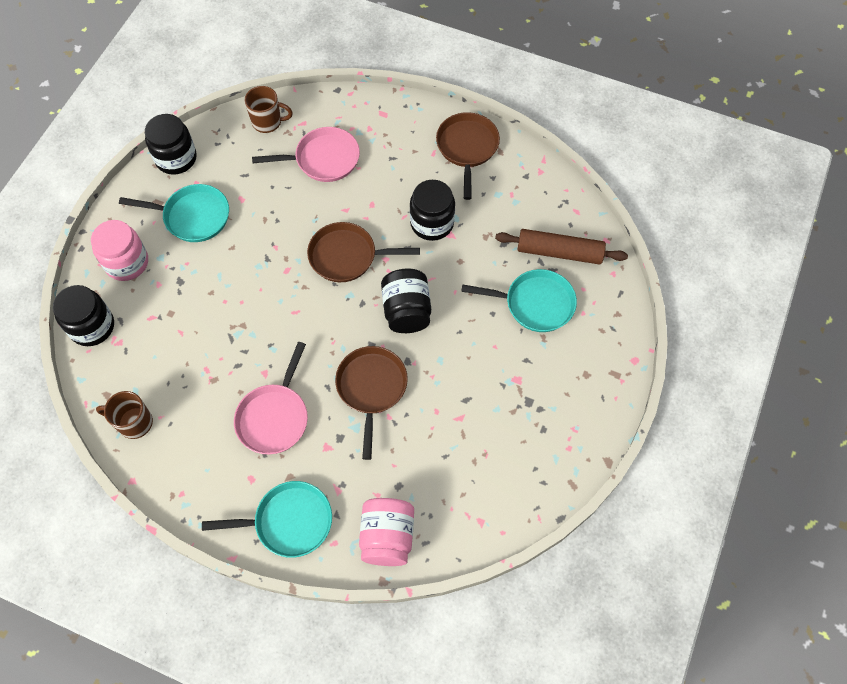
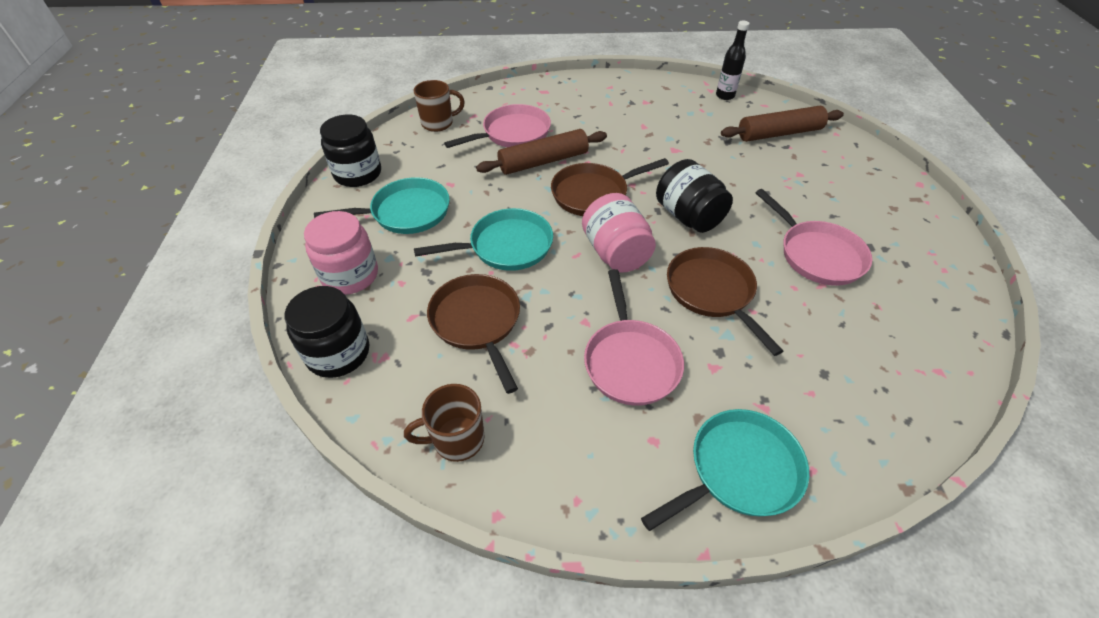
camera: 25 degrees left, 15 degrees down
(329, 203) = (543, 161): none -> brown rolling pin
(387, 537) = (864, 434): pink jar -> pink jar (616, 253)
(432, 223) = (652, 147): black jar -> none
(467, 148) = (637, 93): brown pan -> brown pan (477, 322)
(479, 390) = (816, 254): none -> pink pan
(534, 303) = (796, 173): turquoise pan -> turquoise pan (505, 246)
(548, 184) = (725, 96): none -> black bottle

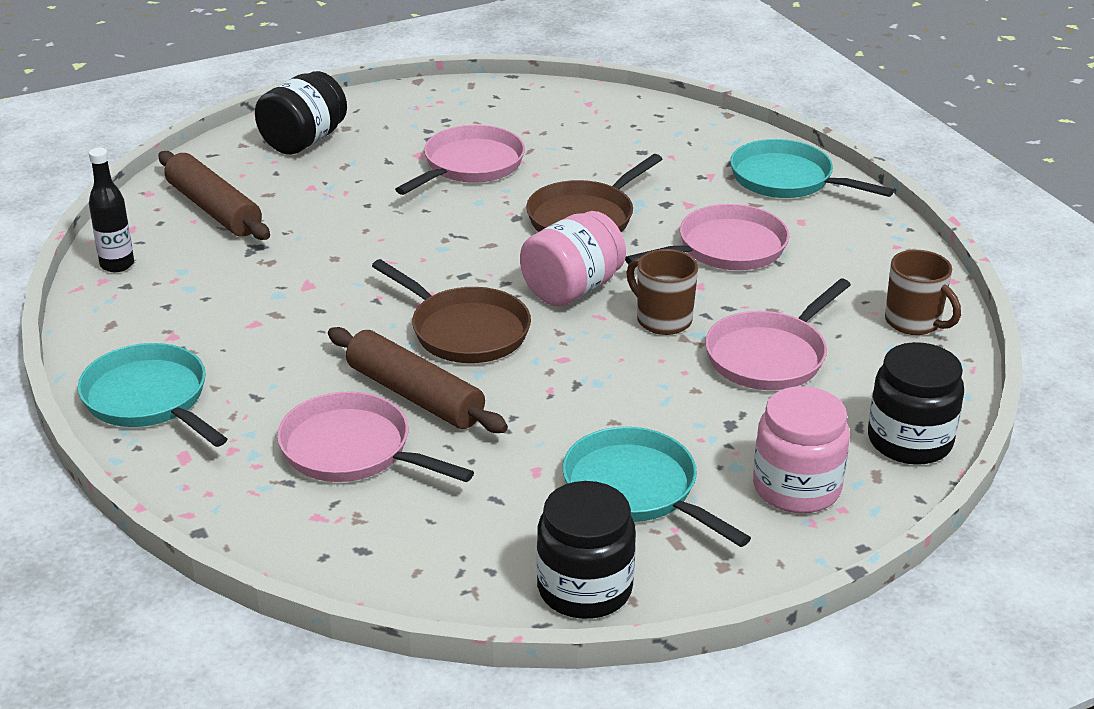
camera: 115 degrees left, 15 degrees down
(438, 123) = (370, 552): brown mug -> brown mug (662, 320)
(477, 322) = (770, 356): brown pan -> pink pan
(505, 246) = (630, 374): turquoise pan -> turquoise pan (150, 400)
(688, 216) = (460, 251): black jar -> black jar (303, 141)

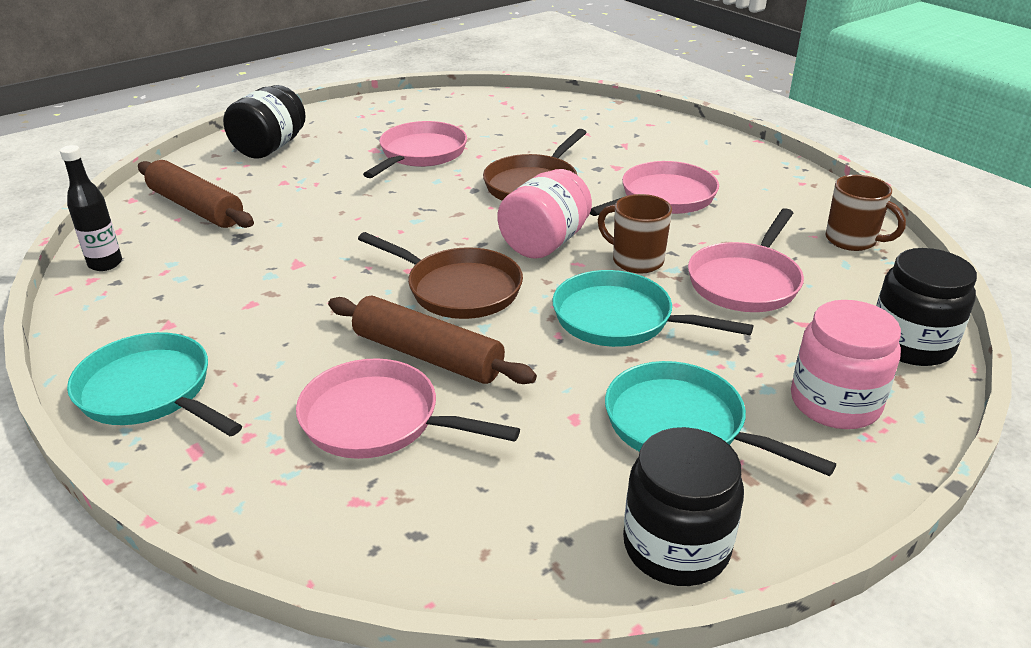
camera: 10 degrees left, 0 degrees up
(787, 180) = (688, 142): turquoise pan -> turquoise pan (620, 319)

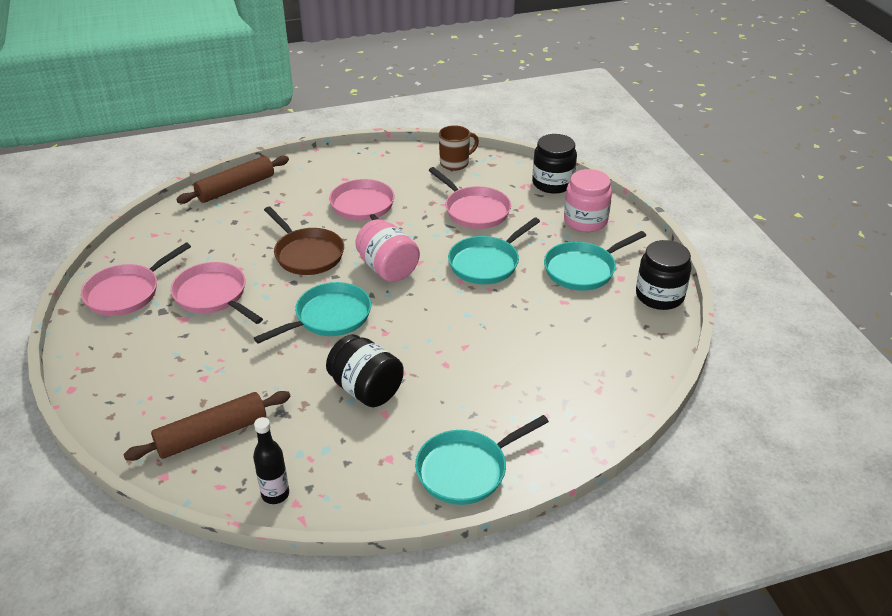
camera: 70 degrees left, 5 degrees up
(270, 147) = (126, 379): black jar -> black jar (366, 389)
(379, 420) = (537, 372): pink pan -> pink pan (127, 292)
(419, 226) = (328, 317): none -> turquoise pan
(427, 355) = (485, 342): brown rolling pin -> brown rolling pin (236, 188)
(458, 289) = (421, 316): brown pan -> none
(636, 260) = (430, 240): brown mug -> none

